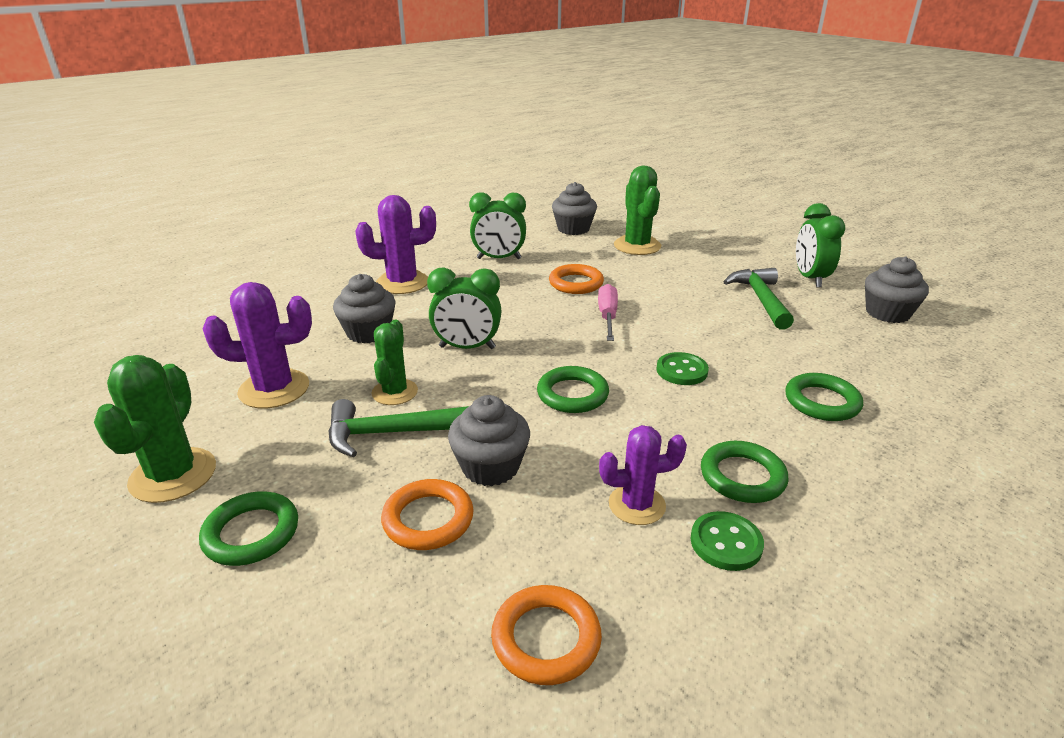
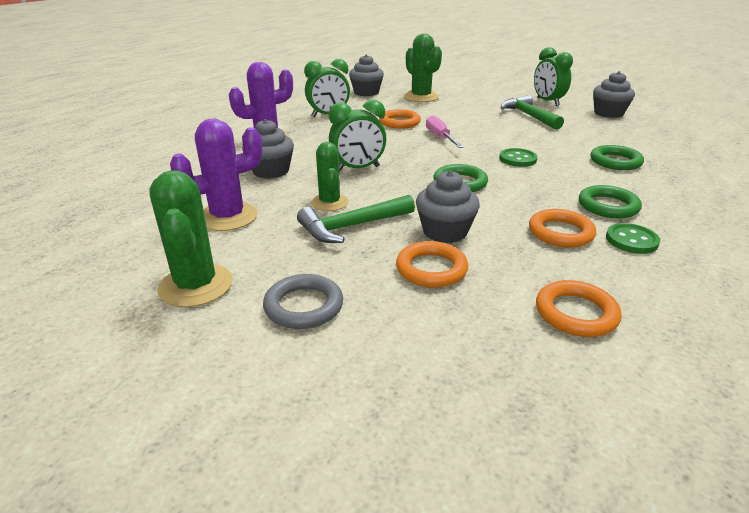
camera: 20 degrees left, 0 degrees up
(251, 533) = (304, 306): green ring -> grey ring
(637, 505) = (560, 233): purple cactus -> orange ring

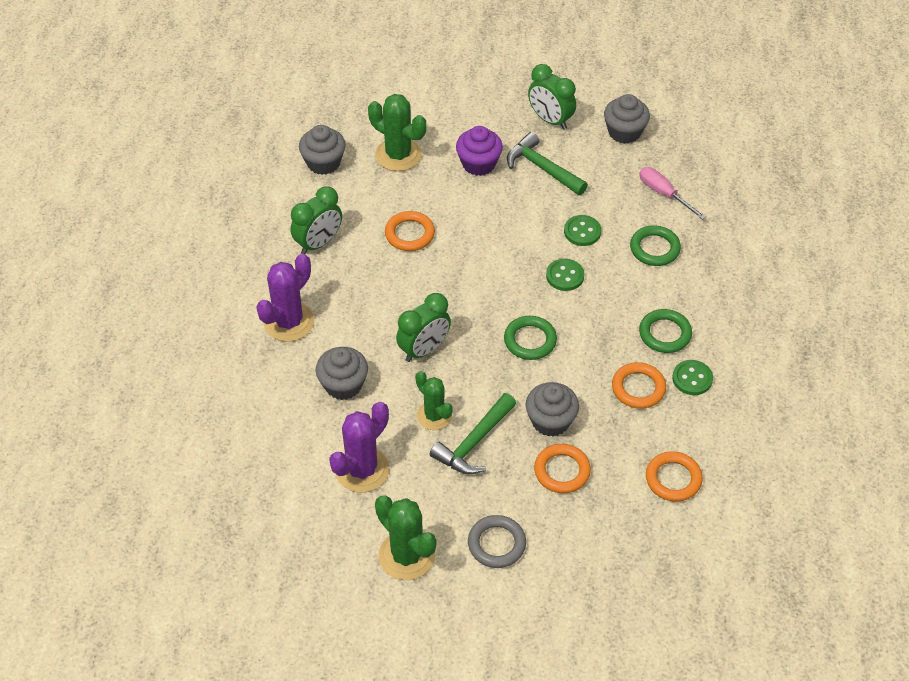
camera: 25 degrees left, 20 degrees up
(440, 137) = (471, 255): pink screwdriver -> pink screwdriver (664, 194)
(478, 107) = (478, 163): none -> purple cupcake
(547, 143) = (582, 232): none -> green button

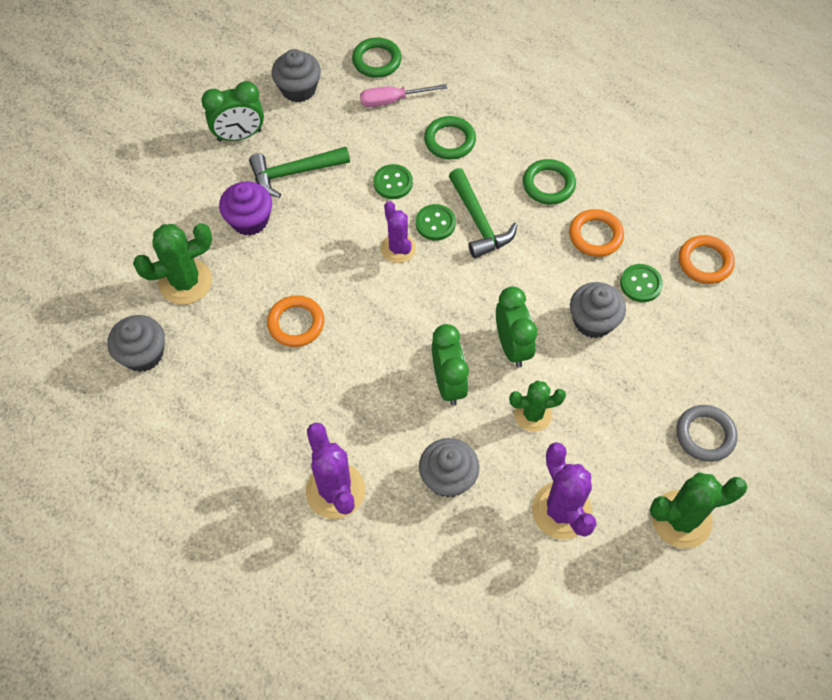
camera: 60 degrees left, 10 degrees up
(318, 243) = (249, 412): green clock -> green clock (512, 346)
(474, 442) = (583, 396): green hammer -> green hammer (479, 221)
(522, 263) = (398, 248): none -> purple cactus
(530, 340) = (492, 290): green ring -> green ring (377, 60)
(562, 471) = (652, 341): orange ring -> none
(692, 378) = (608, 191): green button -> green button (640, 284)

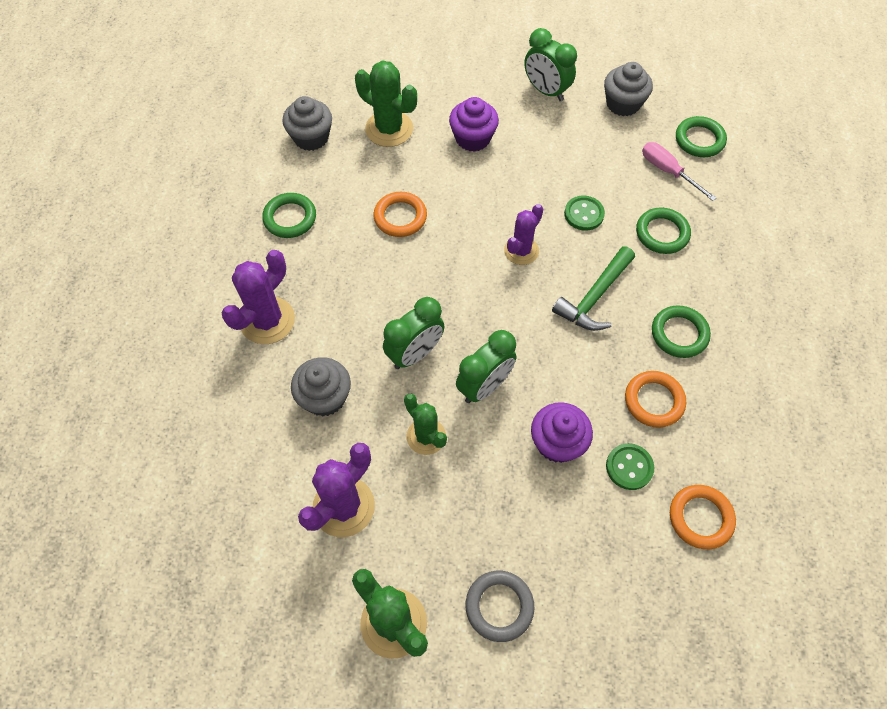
camera: 60 degrees right, 0 degrees up
(230, 418) = (290, 218): none -> green ring
(294, 173) = (539, 143): green hammer -> none
(435, 223) = (567, 265): green button -> none
(593, 321) = (557, 442): grey cupcake -> purple cupcake

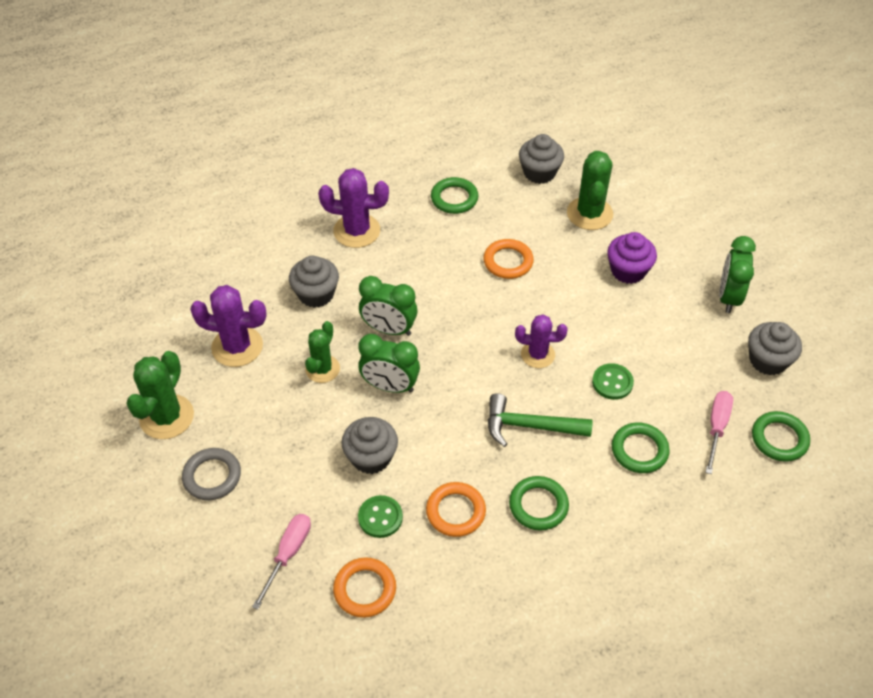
camera: 60 degrees right, 10 degrees down
(557, 442) = (371, 457): purple cupcake -> grey cupcake
(630, 571) = (288, 554): none -> pink screwdriver

